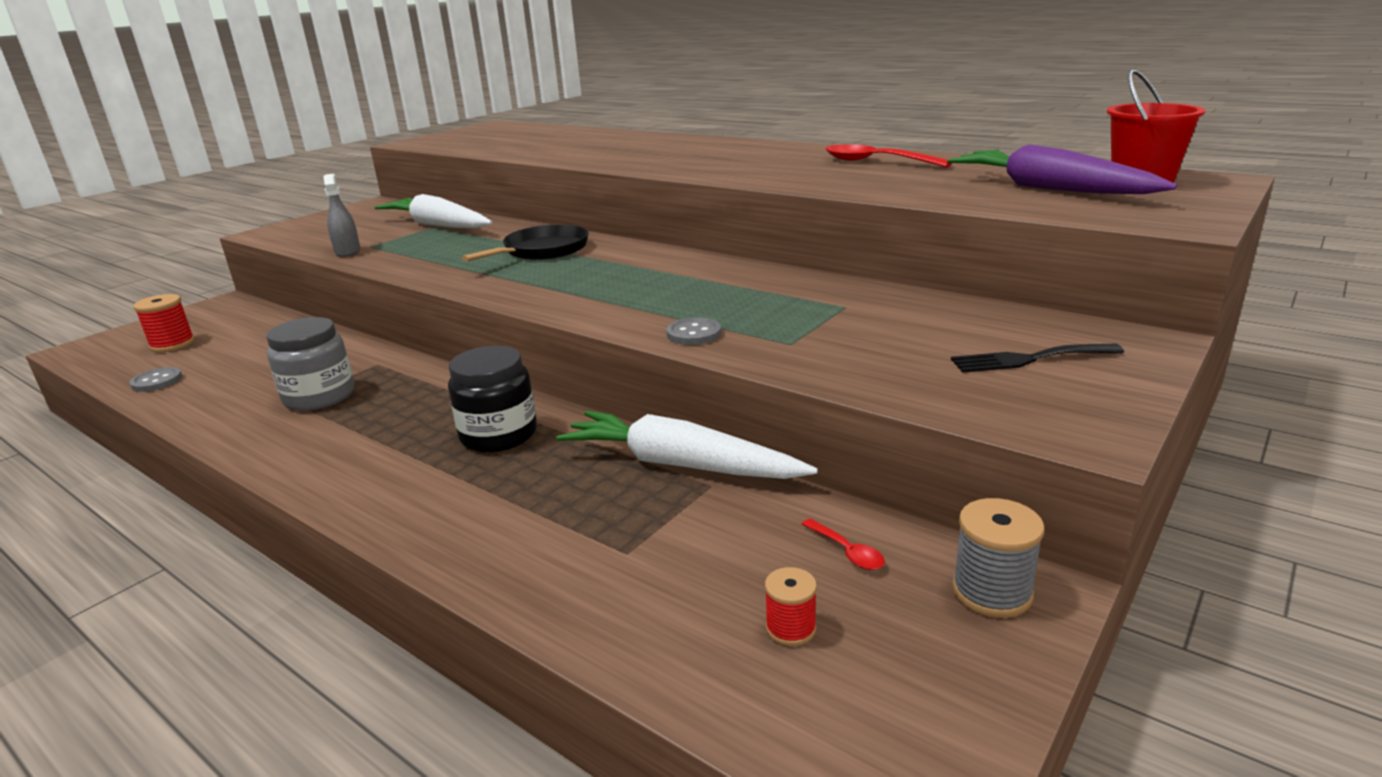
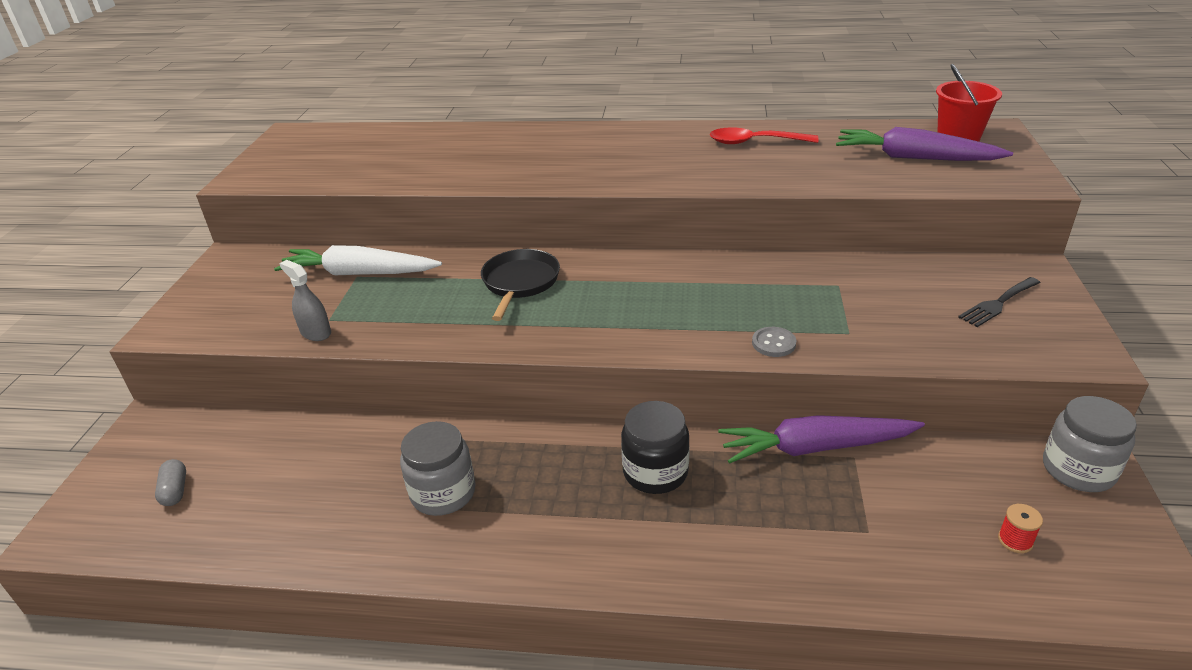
camera: 30 degrees left, 10 degrees up
(157, 381) = (235, 539): grey button -> none
(172, 344) = (175, 491): red spool -> grey capsule
(680, 464) = (815, 448): white carrot -> purple carrot
(847, 552) = (984, 474): red spoon -> none
(992, 592) = (1078, 470): grey spool -> grey jar

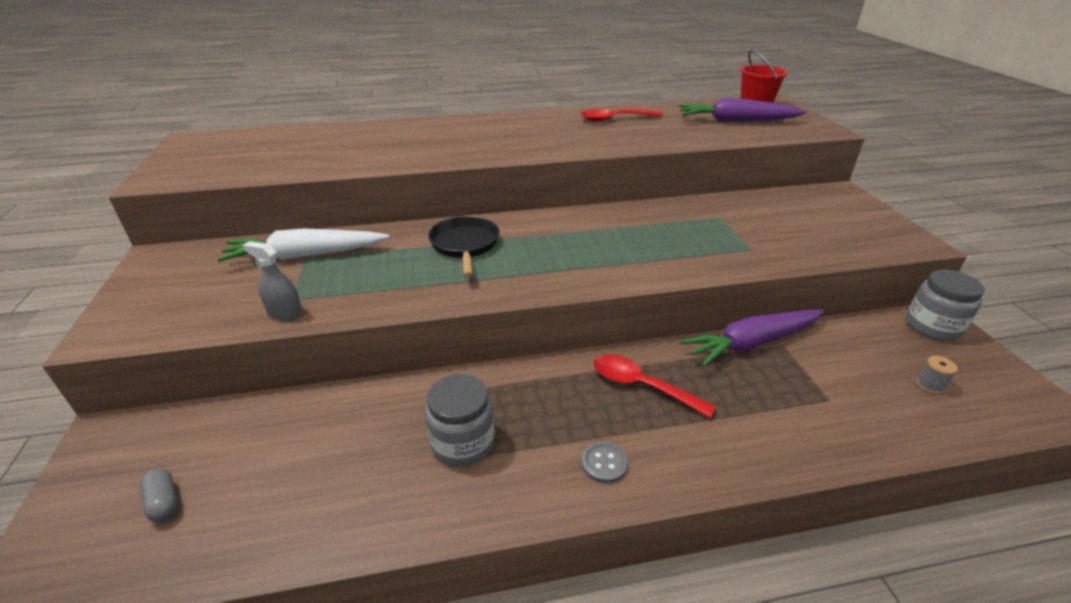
camera: 20 degrees left, 0 degrees up
(655, 472) = (642, 386): black jar -> red spoon
(773, 343) = (702, 264): grey button -> grey button (604, 463)
(998, 303) = (835, 216): black fork -> none
(1015, 540) = (930, 385): red spool -> grey spool

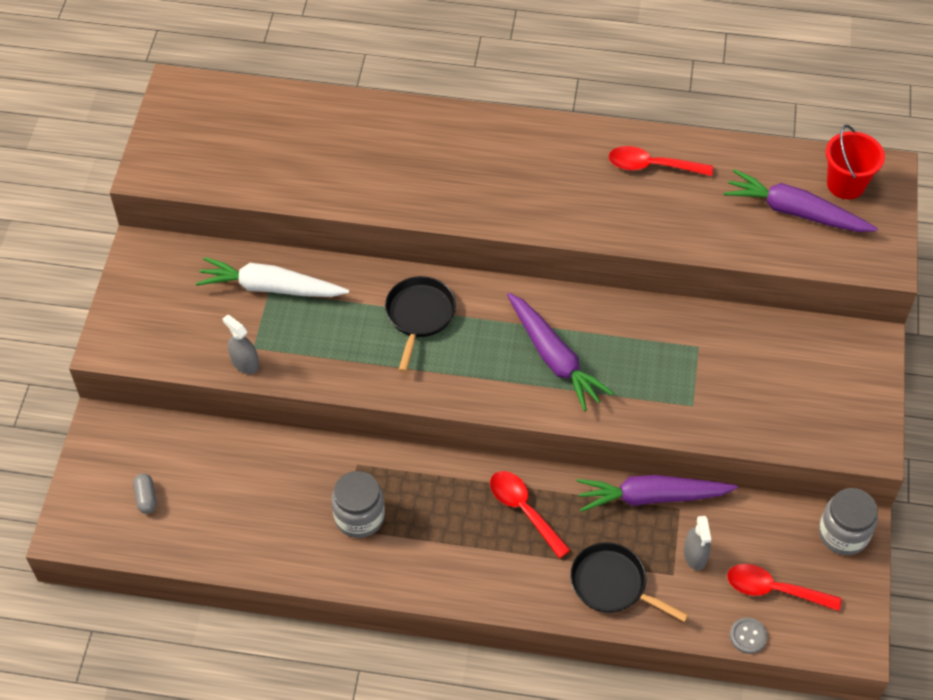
camera: 20 degrees right, 20 degrees up
(604, 463) = (456, 568): grey button -> grey button (748, 636)
(607, 246) = (554, 358): none -> purple carrot
(781, 427) = (612, 584): none -> black pan
(833, 377) = (695, 555): none -> grey spray bottle
(930, 385) = (774, 590): grey spool -> red spoon

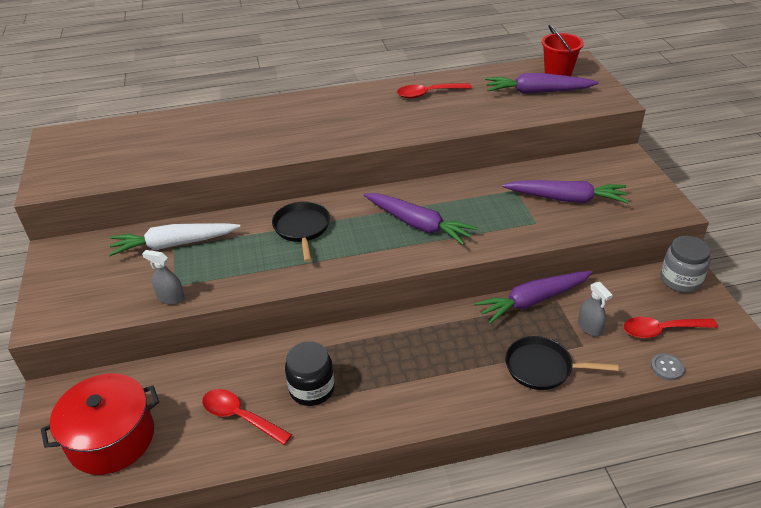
camera: 20 degrees left, 15 degrees down
(146, 498) = (111, 438): grey capsule -> red pot
(359, 517) = (312, 389): grey jar -> black jar
(524, 510) = (443, 340): red spoon -> red spoon (240, 417)
(752, 383) = (566, 199): none -> purple carrot

